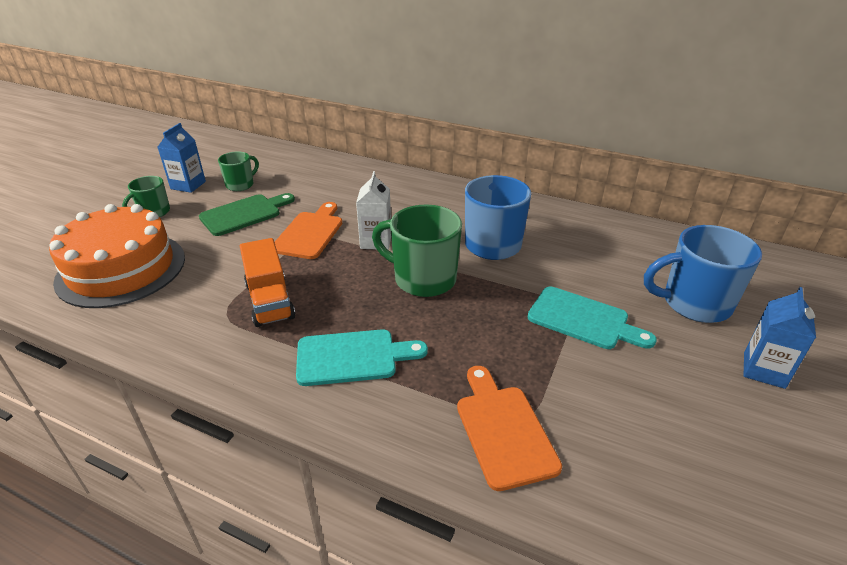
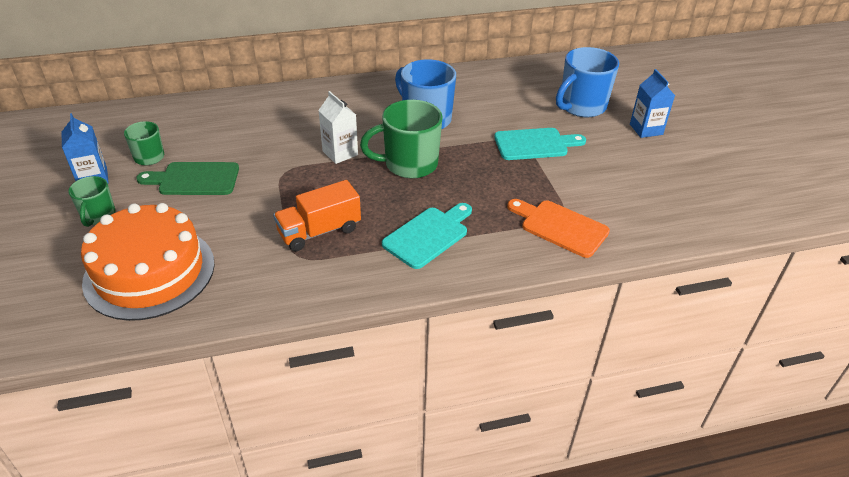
camera: 40 degrees left, 5 degrees up
(244, 214) = (194, 179): green cutting board -> green cutting board turned 105 degrees counterclockwise
(270, 301) = (319, 231): orange truck -> orange truck turned 120 degrees clockwise
(310, 233) = (278, 169): orange cutting board -> none

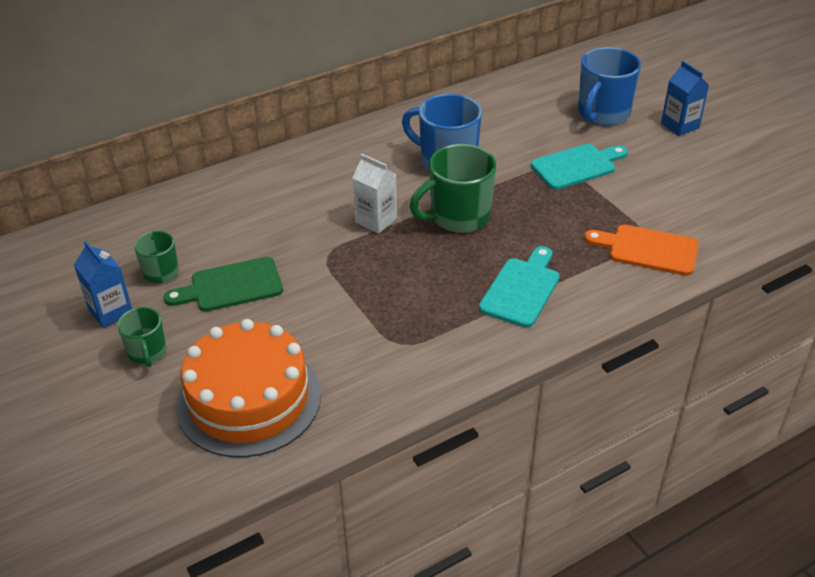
camera: 15 degrees left, 0 degrees up
(319, 231) = (406, 311): orange truck -> none

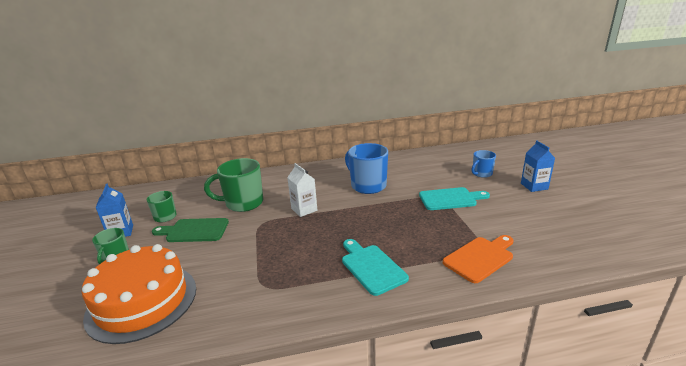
camera: 20 degrees right, 15 degrees down
(458, 217) = (355, 215): green mug -> green mug (243, 203)
(521, 289) = (371, 267): turquoise cutting board -> turquoise cutting board turned 75 degrees counterclockwise
(602, 113) = (481, 174): blue mug -> blue mug, size x0.56
(647, 249) = (480, 258): orange cutting board -> orange cutting board turned 105 degrees clockwise

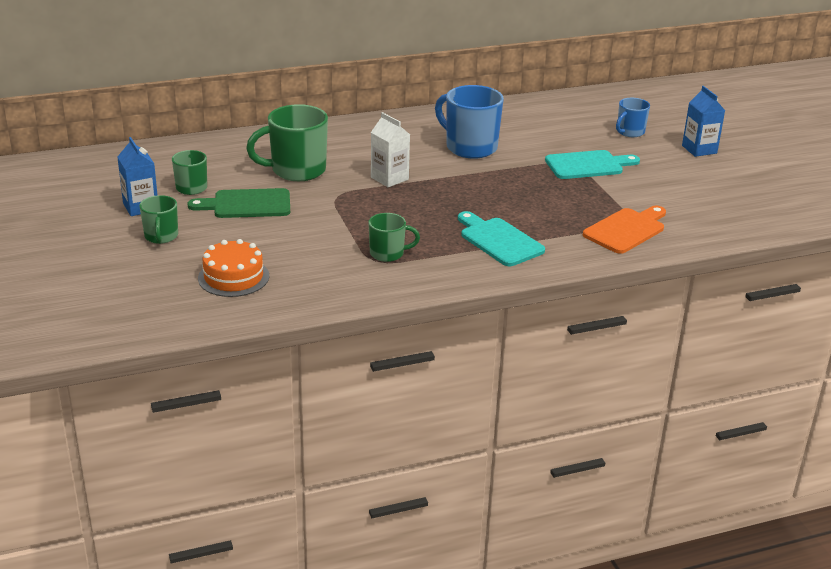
camera: 10 degrees left, 5 degrees up
(142, 301) = (233, 277): orange cake -> orange cake, size x0.57
(277, 279) = (388, 254): none -> green mug

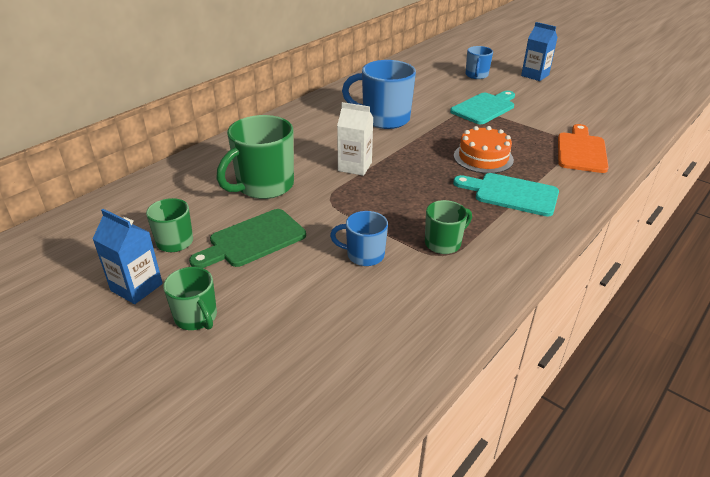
camera: 30 degrees left, 5 degrees up
(233, 277) = (330, 337): orange cake -> orange cake (483, 158)
(316, 240) = (364, 255): none -> blue mug

